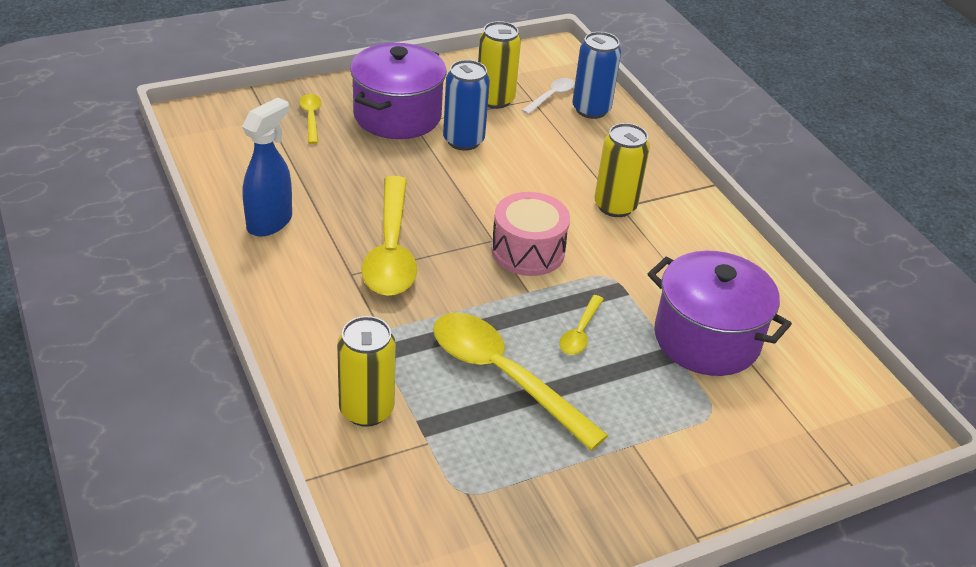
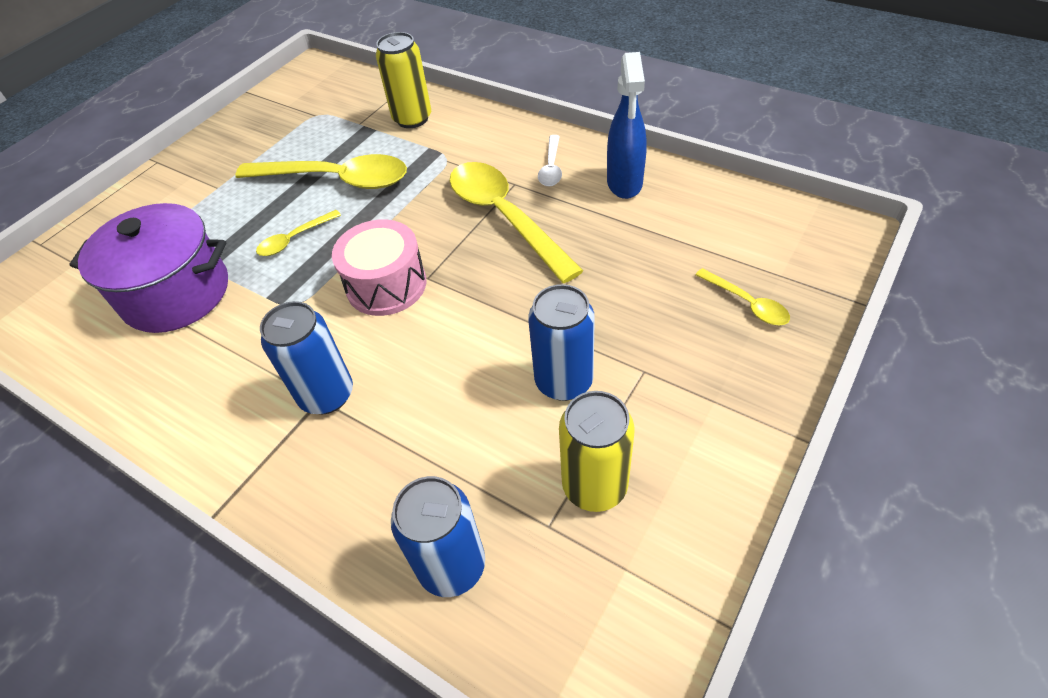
camera: 155 degrees right, 10 degrees up
(397, 115) = (672, 369): purple pot -> none
(551, 96) = (527, 555): white spoon -> white spoon (551, 167)
(580, 332) = (294, 239): yellow spoon -> yellow spoon turned 120 degrees counterclockwise
(615, 206) = (327, 395): yellow can -> blue can

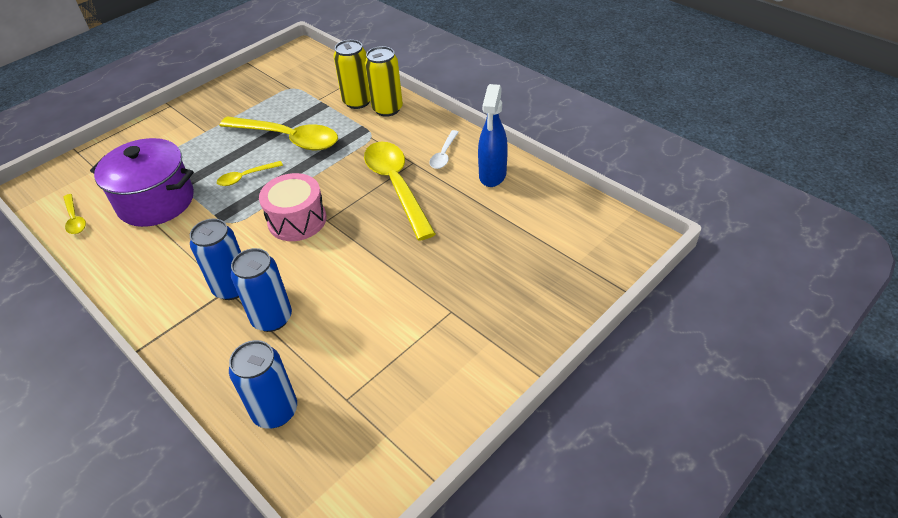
camera: 10 degrees right, 5 degrees down
(563, 381) = (393, 308): blue can -> blue can (272, 318)
(594, 486) = (386, 380): yellow can -> yellow can (387, 109)
(747, 303) = (544, 278): yellow spoon -> yellow spoon (75, 219)

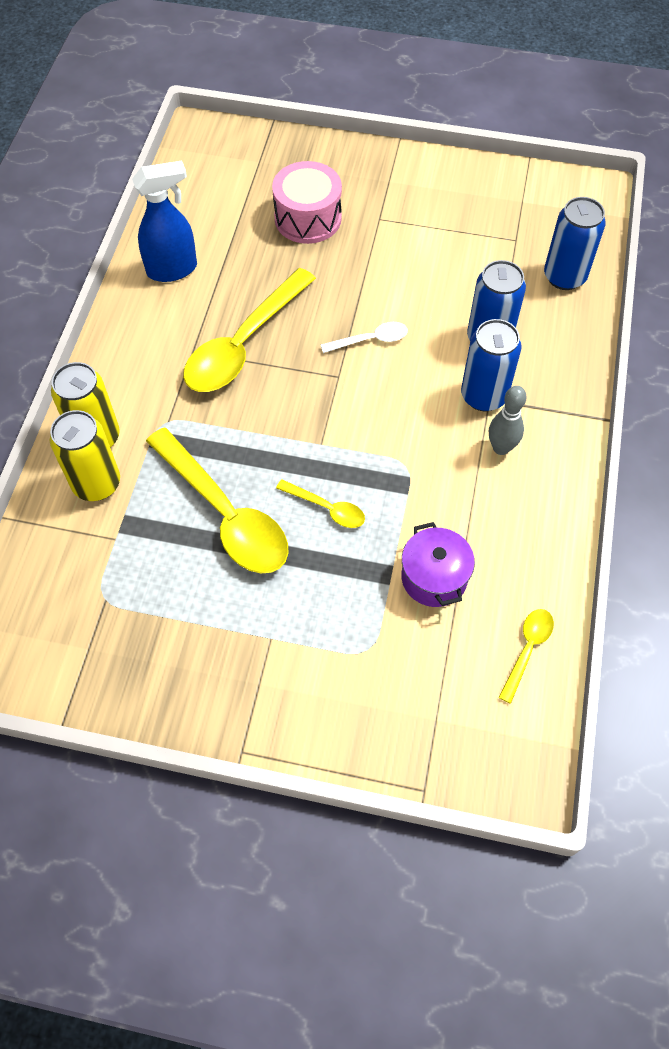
camera: 125 degrees left, 15 degrees up
(156, 201) = (434, 577): purple pot -> purple pot, size x0.59
(188, 275) = (501, 448): none -> grey bowling pin
(288, 139) = (225, 514): yellow spoon -> yellow spoon turned 150 degrees clockwise
(297, 220) = (358, 403): pink drum -> pink drum (308, 218)
(444, 155) = (161, 329): white spoon -> white spoon (370, 340)

